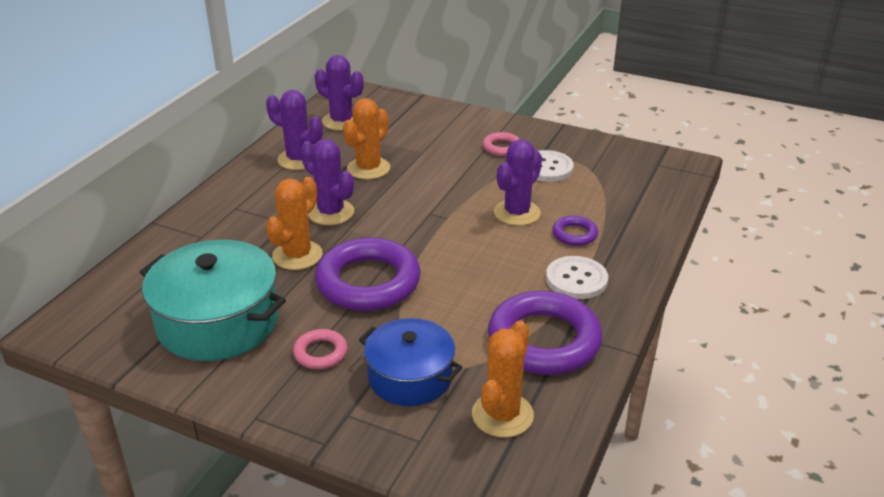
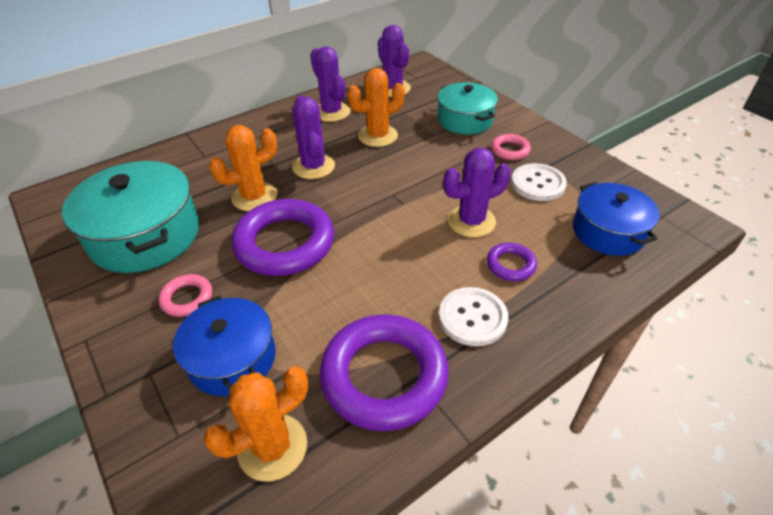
camera: 30 degrees right, 10 degrees up
(439, 132) = (465, 120): none -> turquoise pot
(628, 187) = (608, 232): none -> blue pot

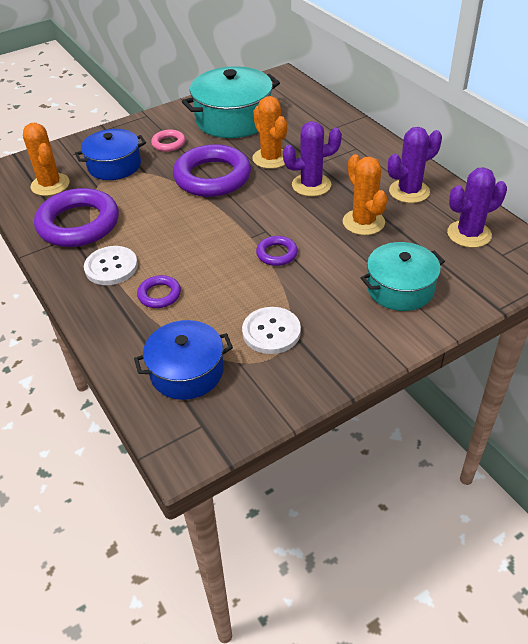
camera: 95 degrees right, 0 degrees up
(429, 185) = (277, 254): none -> purple ring
(471, 221) = (220, 276): purple cactus -> none
(510, 150) = (336, 319): pink ring -> none

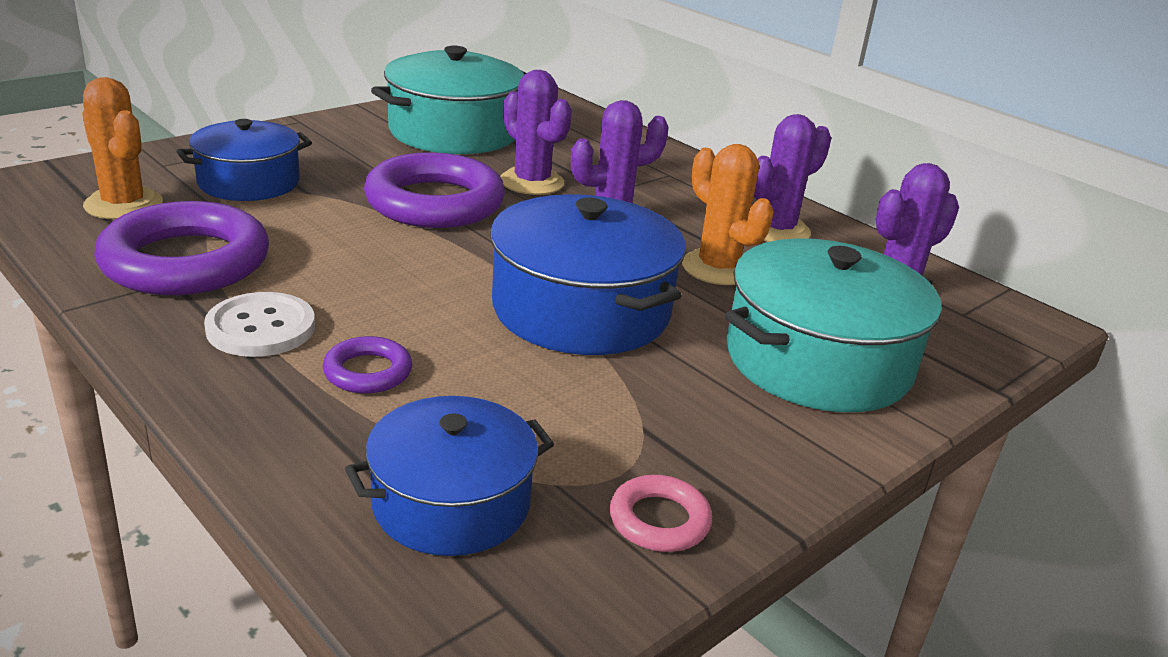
camera: 15 degrees left, 15 degrees down
(168, 143) = (346, 157): pink ring -> pink ring (659, 520)
(271, 158) = (532, 182): orange cactus -> purple cactus
(271, 332) = (607, 430): white button -> none
(277, 254) = (581, 310): purple ring -> blue pot
(400, 288) = (818, 360): turquoise pot -> turquoise pot, size x1.53

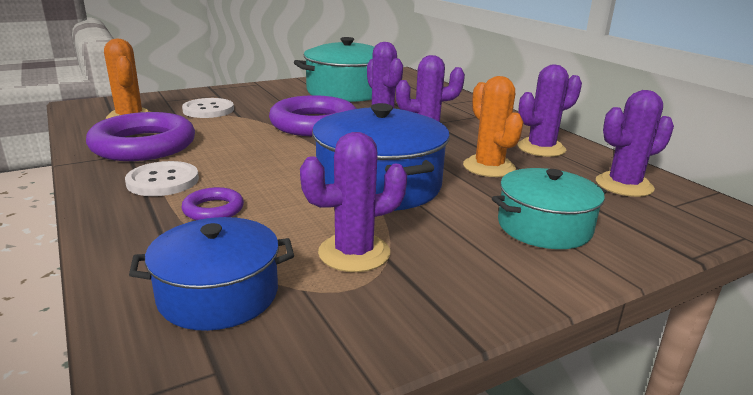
camera: 15 degrees right, 5 degrees down
(249, 182) = (208, 110): blue pot -> white button
(596, 423) = (354, 253): none -> purple cactus
(659, 520) = (369, 323): pink ring -> none
(818, 360) = (544, 226): turquoise pot -> turquoise pot, size x0.65

